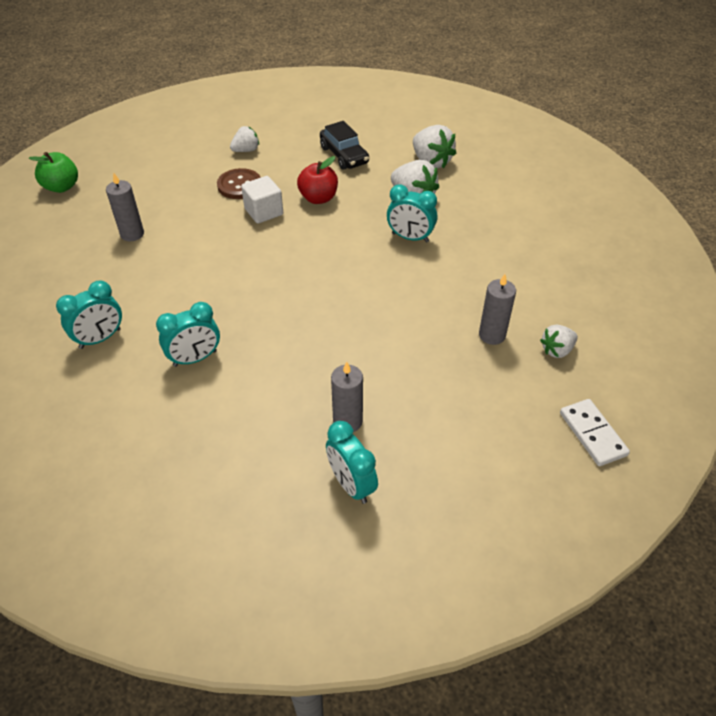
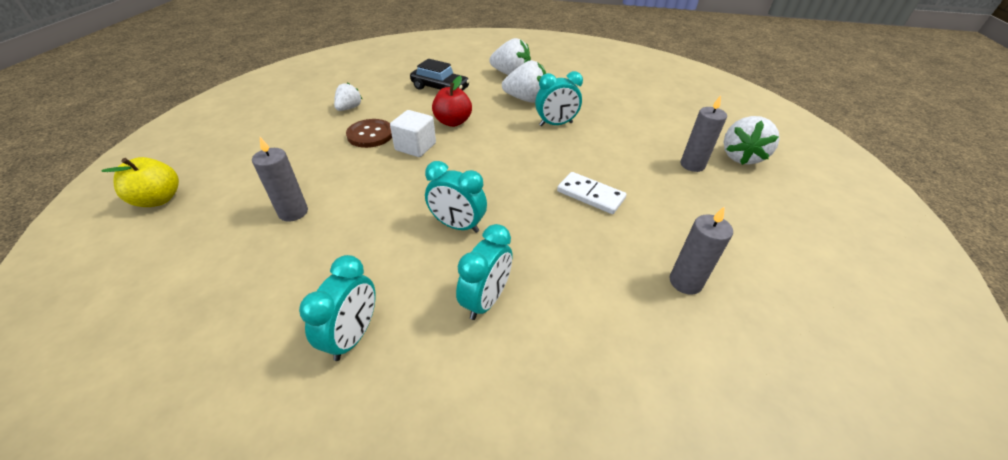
camera: 35 degrees left, 5 degrees down
(62, 187) = (158, 199): green apple -> yellow apple
(351, 484) = (760, 338): turquoise clock -> turquoise clock (457, 225)
(557, 350) = (741, 157): white strawberry -> white strawberry, size x1.63
(592, 434) = (835, 200): white domino -> white domino (590, 195)

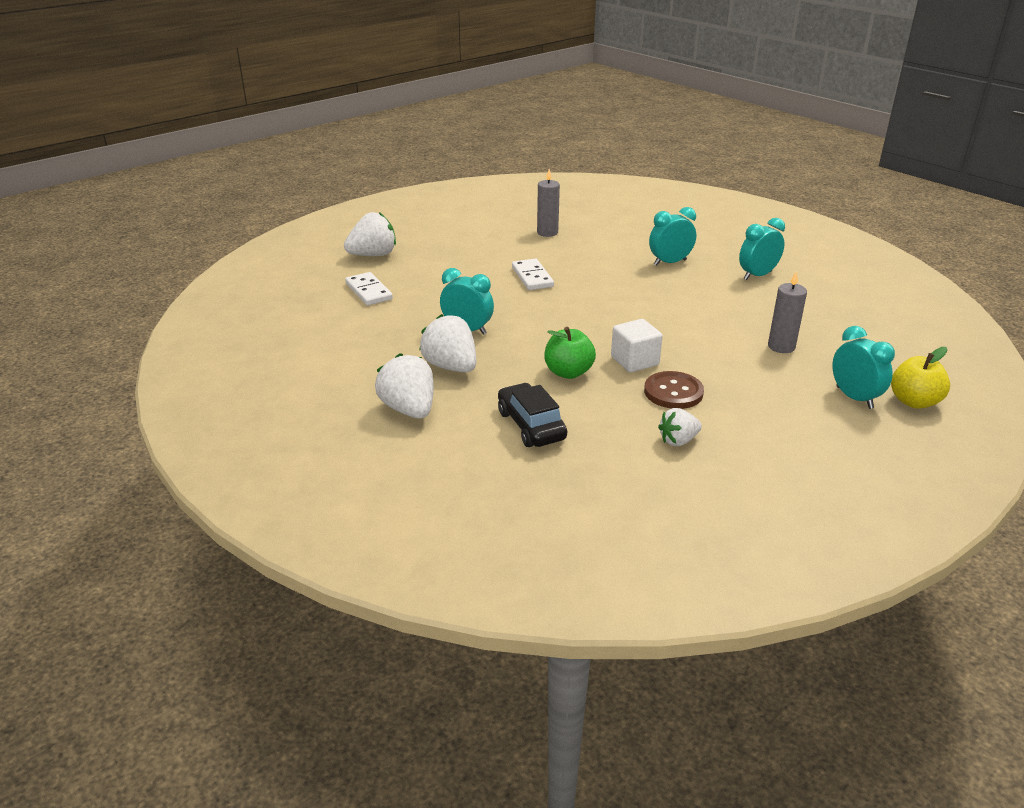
camera: 140 degrees left, 10 degrees down
(453, 122) = (568, 372): red apple -> green apple
(457, 225) = (653, 295): turquoise clock -> turquoise clock (854, 397)
(668, 125) = (368, 291): none -> white domino
(692, 165) = (421, 264): grey candle -> none

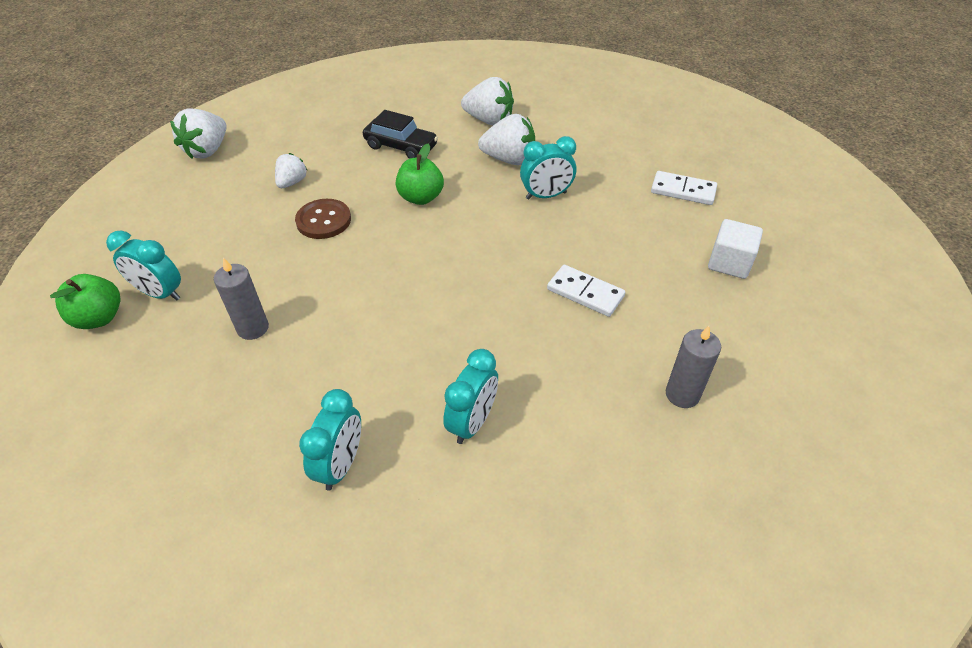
camera: 140 degrees right, 15 degrees up
(373, 255) = (765, 234): white strawberry -> white strawberry (207, 150)
(634, 361) = (379, 235): white cube -> white cube (729, 263)
(914, 401) = (99, 318): yellow apple -> green apple

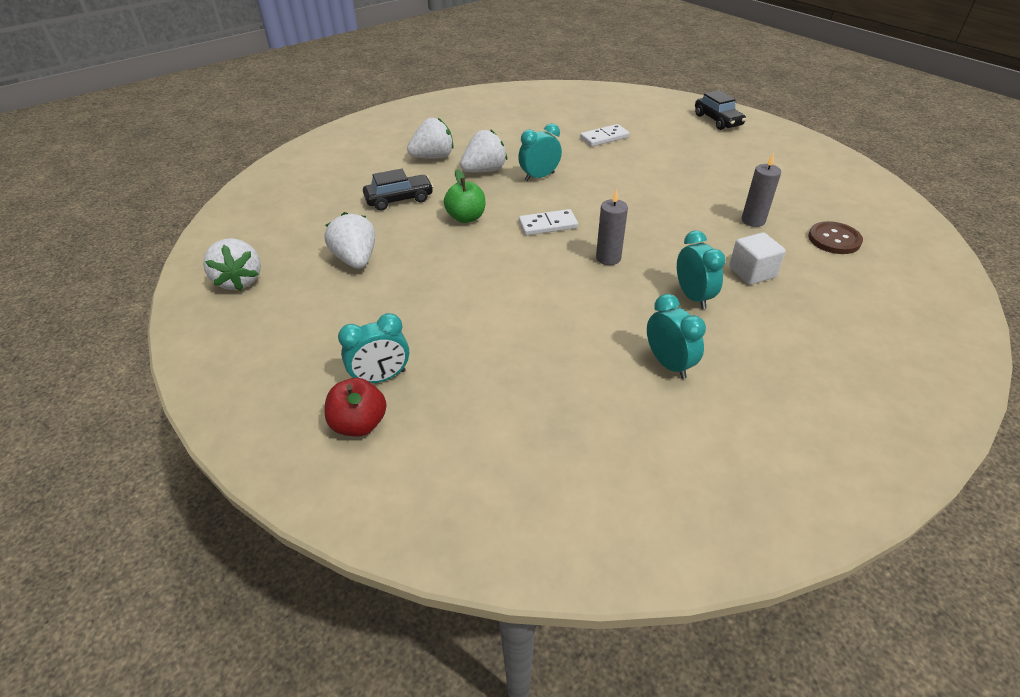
camera: 45 degrees left, 5 degrees down
(99, 318) = (359, 424): green apple -> red apple
(253, 328) = (490, 347): grey candle -> grey candle (608, 258)
(292, 182) = (356, 259): white strawberry -> white strawberry, size x1.63
(323, 220) = (423, 265): brown button -> brown button (834, 239)
(546, 196) = (539, 177): turquoise clock -> turquoise clock turned 150 degrees counterclockwise
(585, 293) = (640, 208): white domino -> white domino (548, 225)
(729, 263) = (679, 157): white cube -> white cube (752, 272)
(863, 247) = (717, 120): none -> black car

